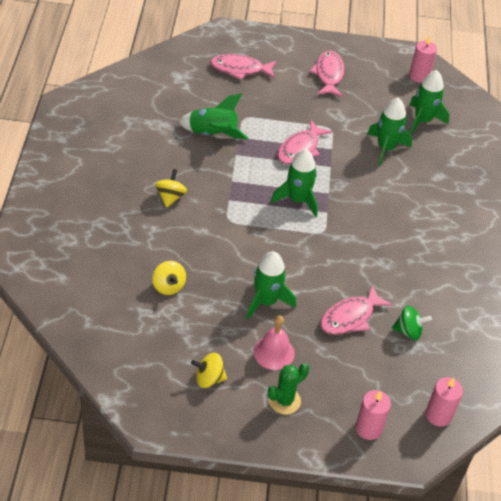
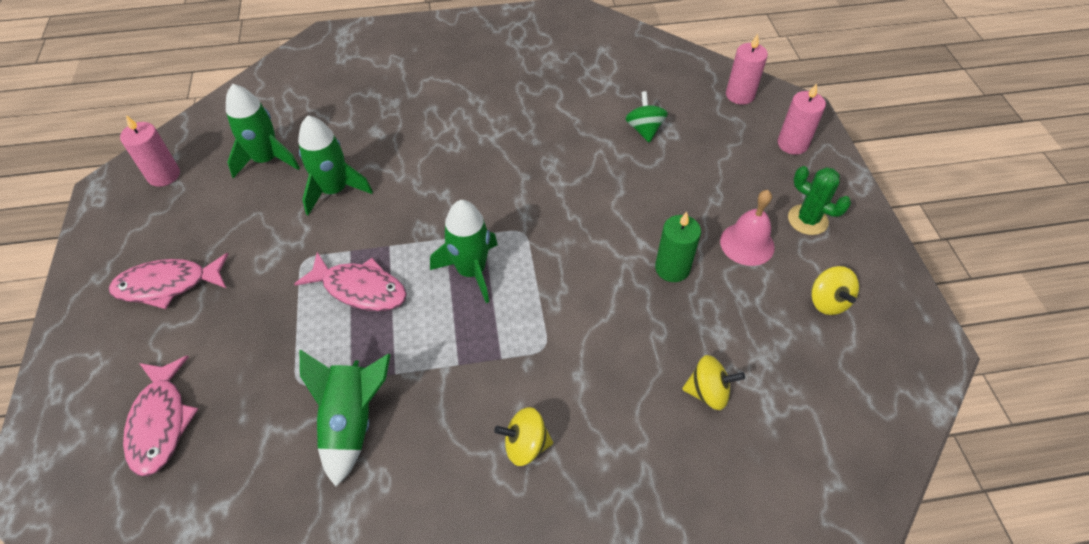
camera: 100 degrees left, 5 degrees up
(168, 286) = (708, 392): yellow spinning top -> yellow spinning top turned 45 degrees clockwise
(266, 301) = (672, 268): green rocket -> green candle
(350, 317) = (652, 182): pink fish -> none

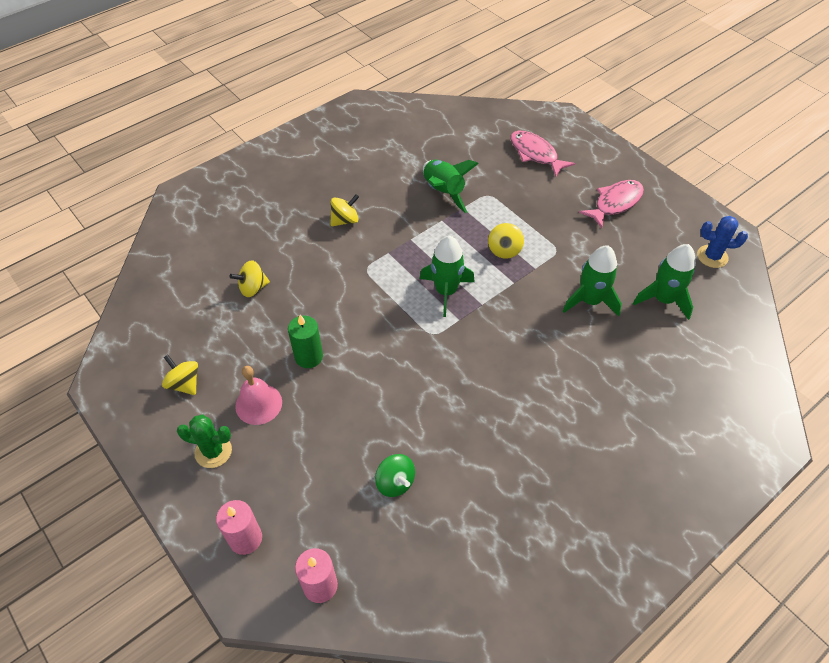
camera: 150 degrees right, 0 degrees up
(164, 175) = (712, 256): pink candle -> blue cactus
(360, 289) = (504, 250): pink fish -> yellow spinning top

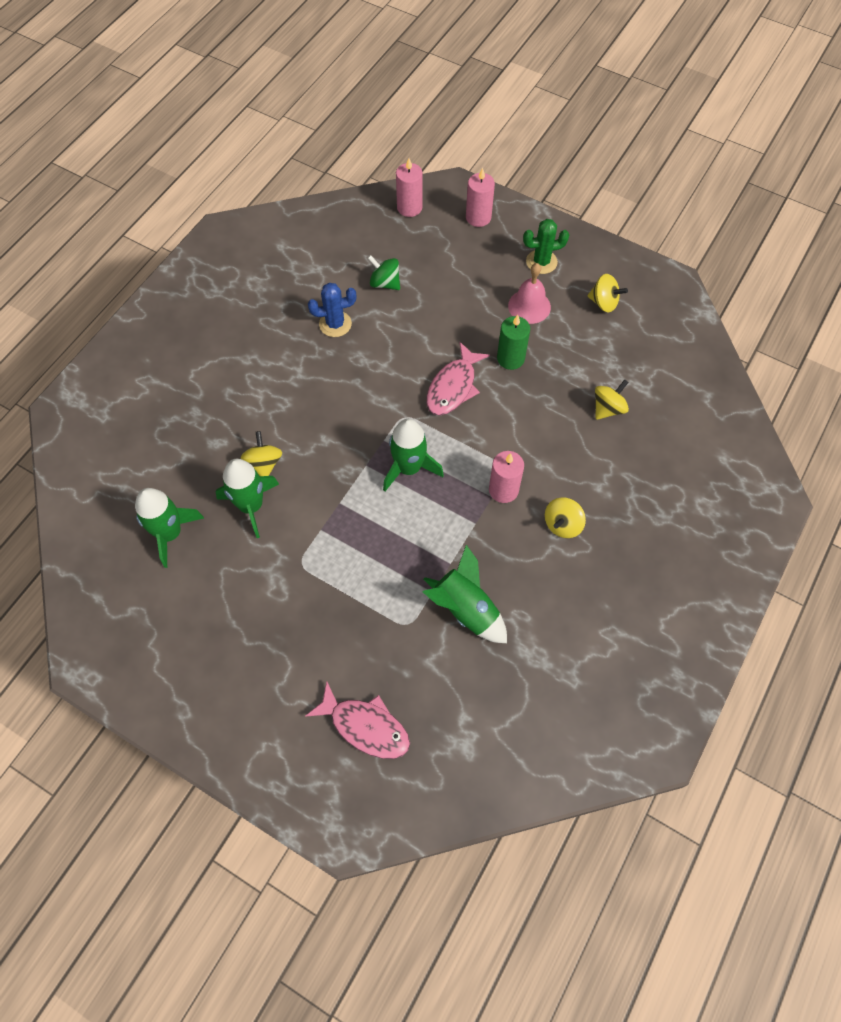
camera: 160 degrees right, 10 degrees up
(376, 254) = (503, 490): none -> pink candle
(504, 250) = (362, 543): yellow spinning top -> yellow spinning top (264, 464)
(615, 203) = (239, 666): pink fish -> pink fish (453, 387)
(712, 256) = (112, 615): blue cactus -> blue cactus (335, 324)

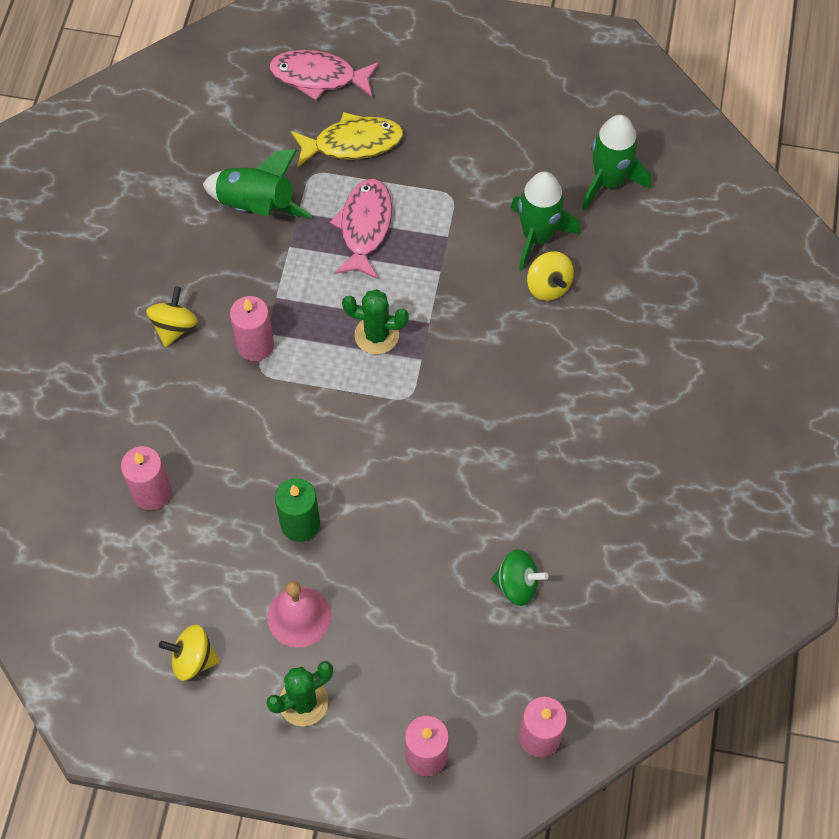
camera: 160 degrees right, 0 degrees up
(335, 324) = (555, 496): blue cactus -> none
(362, 643) = (353, 143): none -> yellow fish
(409, 468) = (376, 335): green rocket -> green cactus
(453, 387) = (362, 457): pink fish -> pink fish (365, 227)
(608, 408) = (152, 492): yellow spinning top -> pink candle

